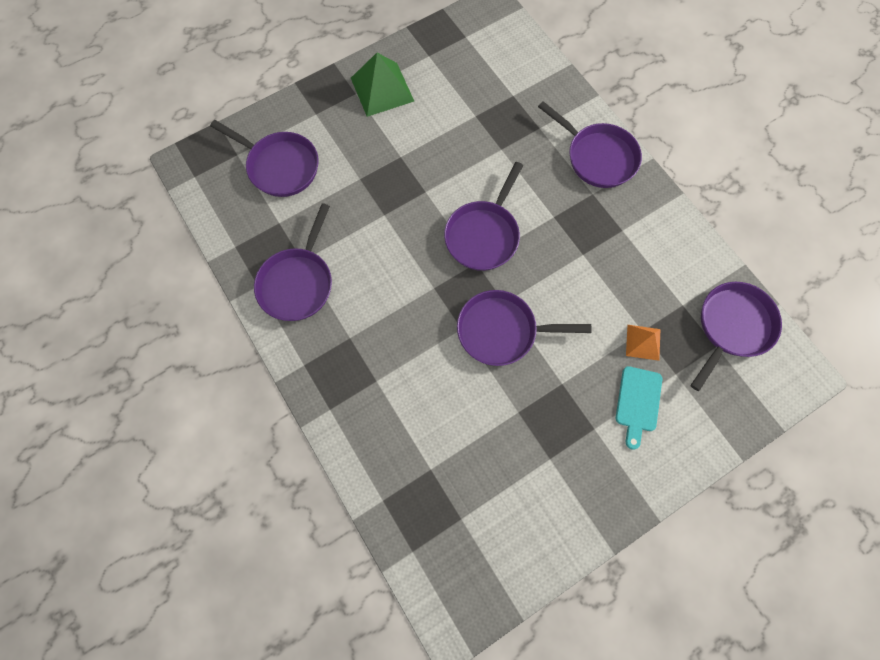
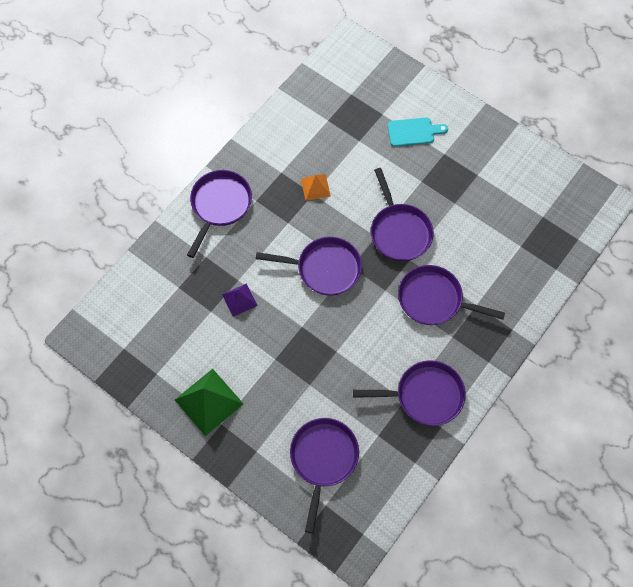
camera: 110 degrees left, 5 degrees down
(478, 144) = (239, 300): none -> purple pyramid
(643, 342) = (367, 138): orange pyramid -> orange pyramid (315, 187)
(732, 327) = (332, 87): purple pan -> purple pan (434, 300)

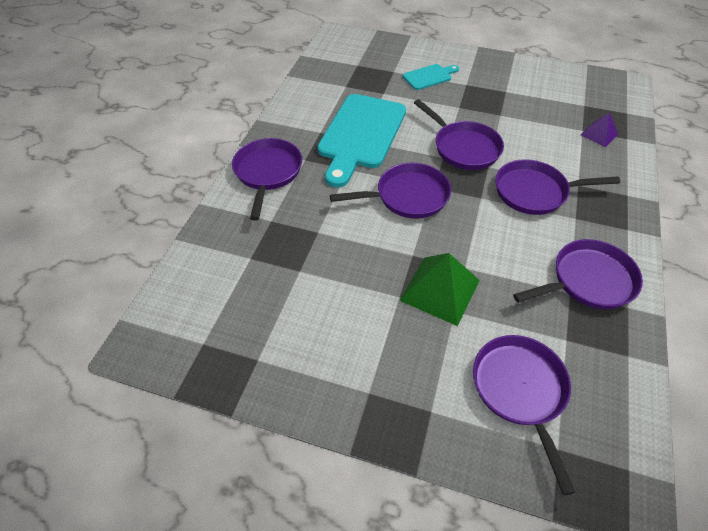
camera: 20 degrees left, 15 degrees down
(209, 401) = (340, 370): green pyramid -> green pyramid (440, 290)
(239, 300) = (328, 250): purple pyramid -> purple pyramid (599, 134)
(315, 187) = (360, 135): orange pyramid -> turquoise cutting board

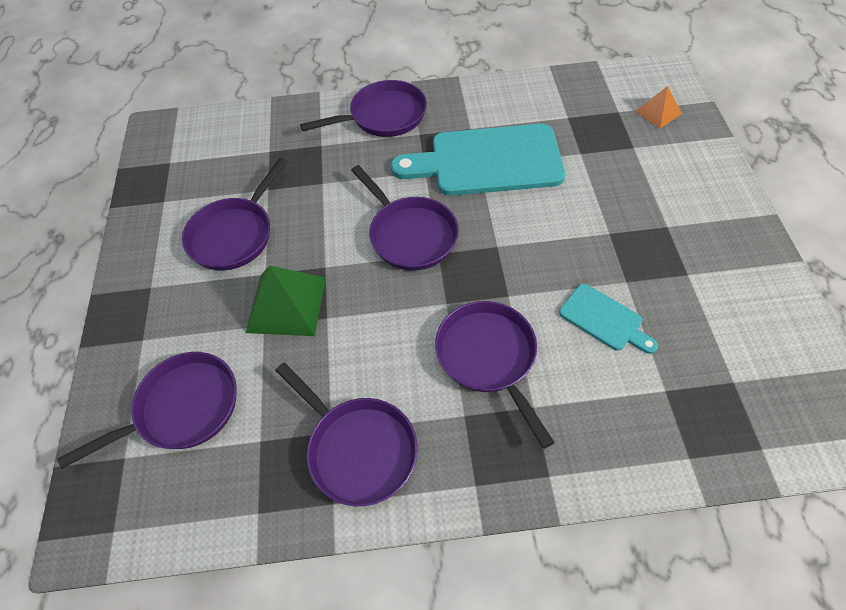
camera: 70 degrees right, 5 degrees up
(370, 51) = (658, 112): none -> orange pyramid
(429, 77) = (652, 184): turquoise cutting board -> turquoise cutting board (604, 319)
(463, 147) = (528, 260): purple pan -> purple pan (235, 234)
(599, 134) = (670, 415): purple pyramid -> none

